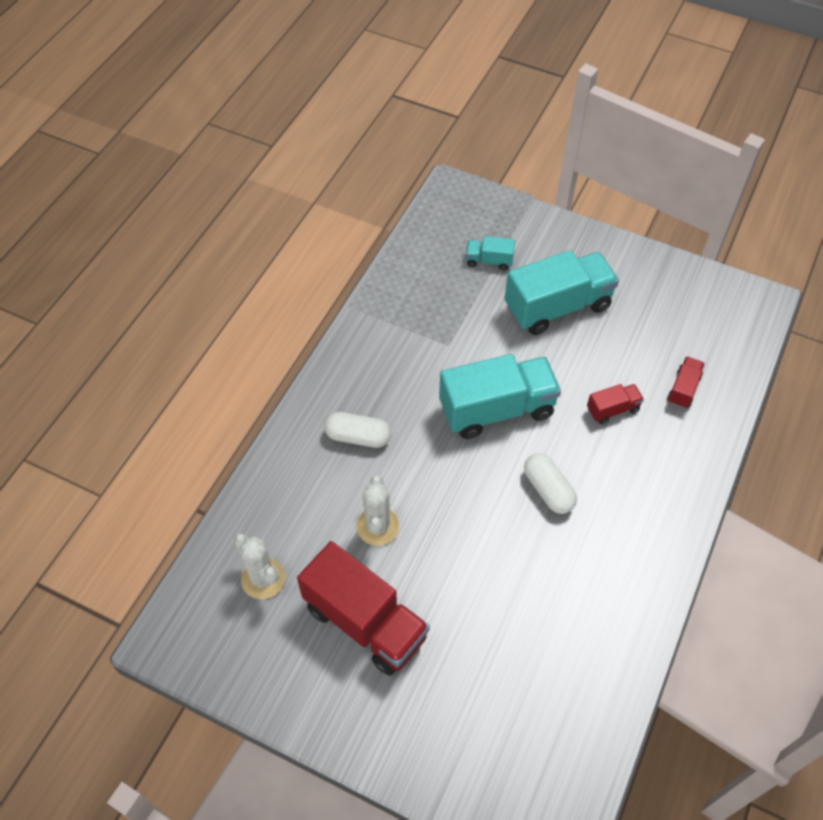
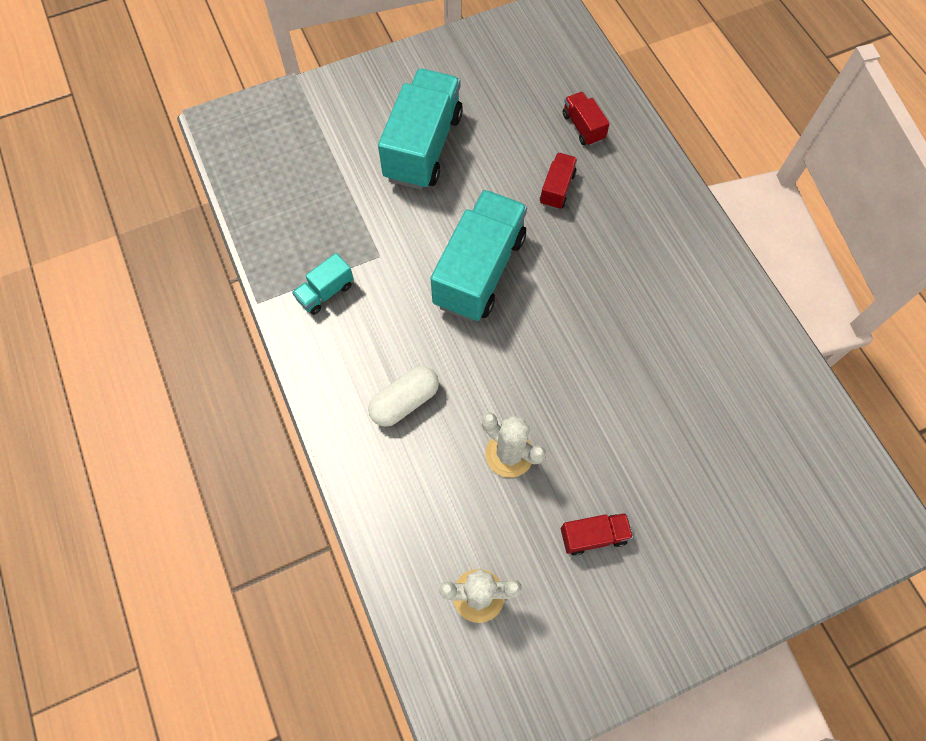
camera: 50 degrees left, 10 degrees up
(365, 622) = (593, 536): red truck -> red truck, size x0.47
(489, 261) = (325, 158): turquoise truck -> turquoise truck (325, 292)
(548, 490) = (589, 294): white capsule -> none

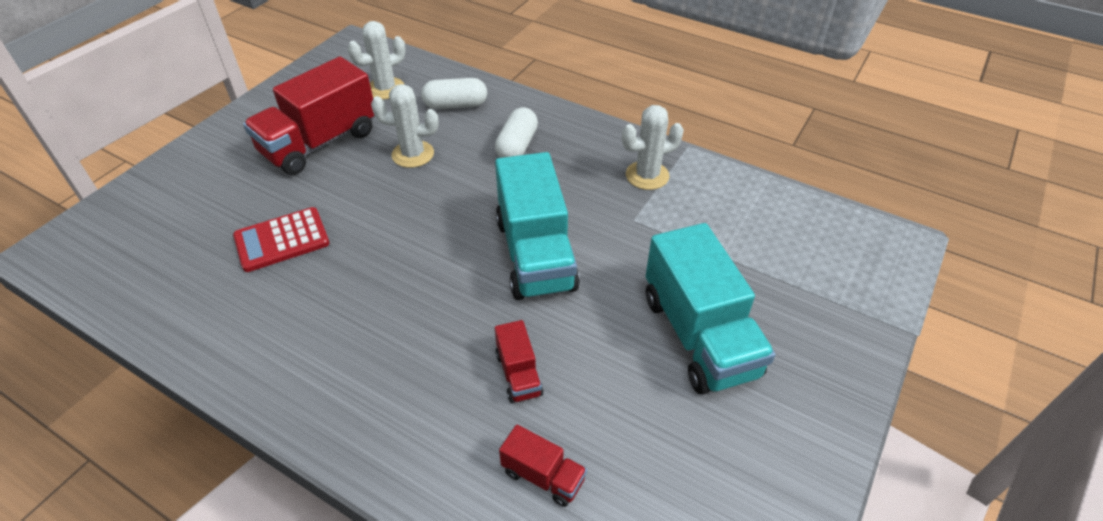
camera: 145 degrees right, 20 degrees down
(325, 292) = (647, 175): turquoise truck -> white cactus
(421, 508) = (455, 105): none -> white capsule
(593, 536) = (320, 143): red truck -> red truck, size x2.14
(676, 411) = (282, 240): none -> red calculator

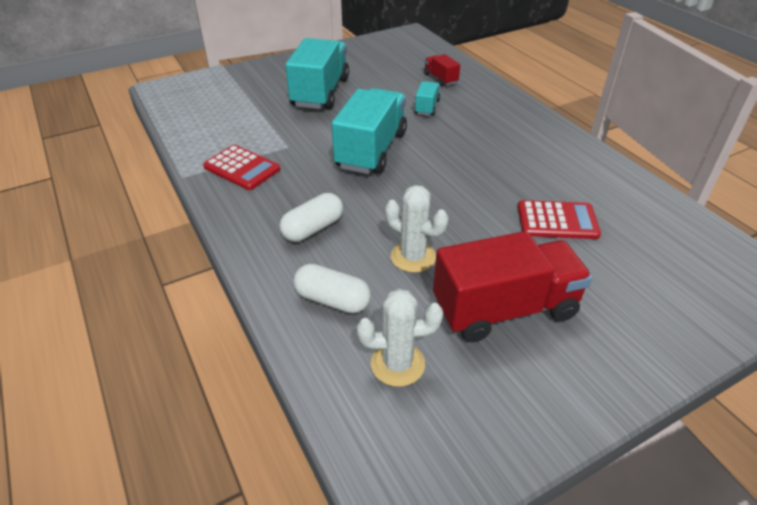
camera: 150 degrees left, 5 degrees down
(518, 374) = (427, 107): red truck -> turquoise truck
(647, 175) = (242, 168): white cactus -> red calculator

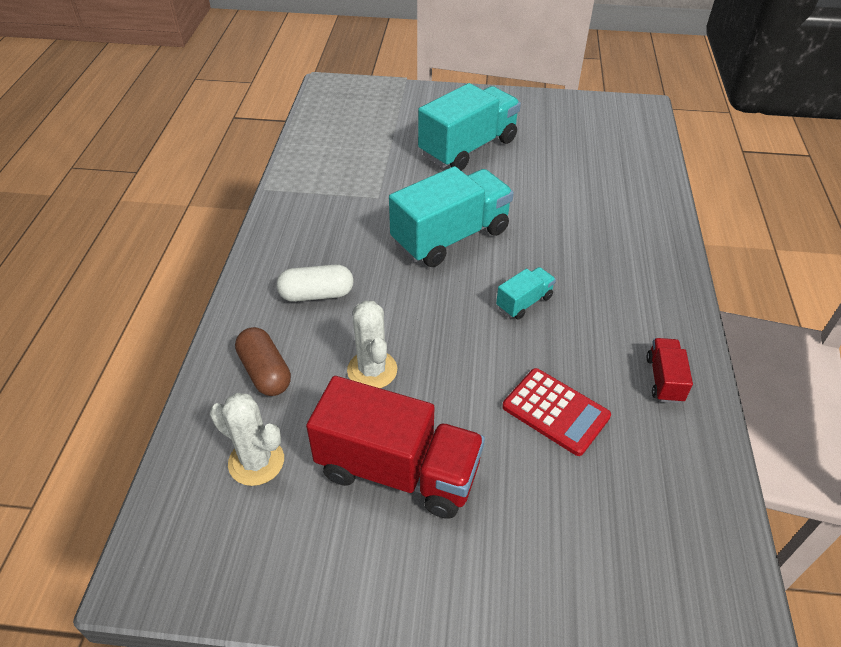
camera: 35 degrees right, 5 degrees up
(242, 168) = (317, 202): red calculator -> none
(332, 300) = (265, 372): white capsule -> brown capsule
(427, 107) = (560, 211): turquoise truck -> turquoise truck (524, 302)
(440, 79) = (614, 181): red truck -> red truck (664, 379)

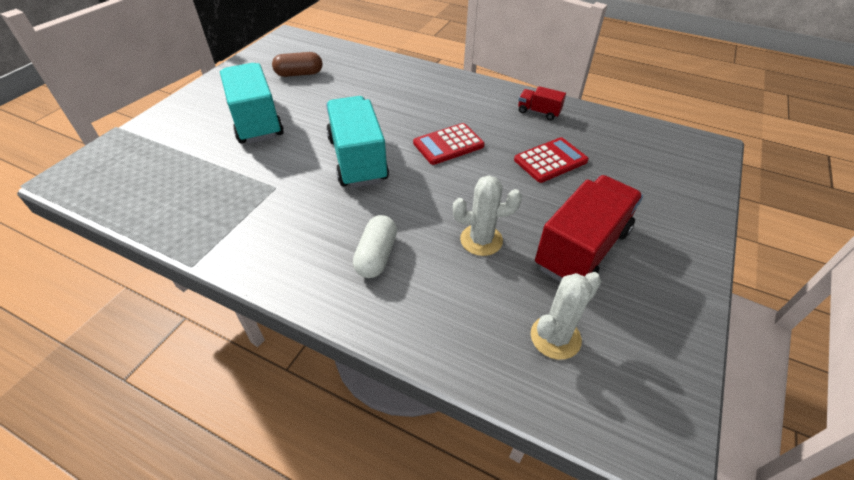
camera: 70 degrees left, 0 degrees up
(265, 372) = (455, 312): brown capsule -> brown capsule (299, 74)
(524, 302) = (448, 144): turquoise truck -> red calculator

